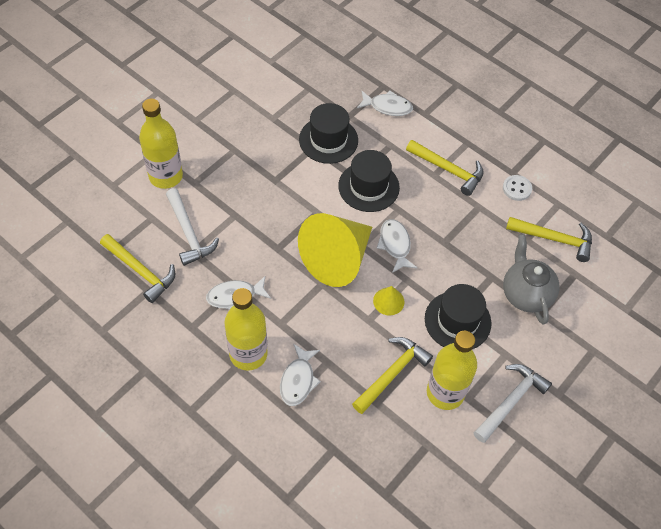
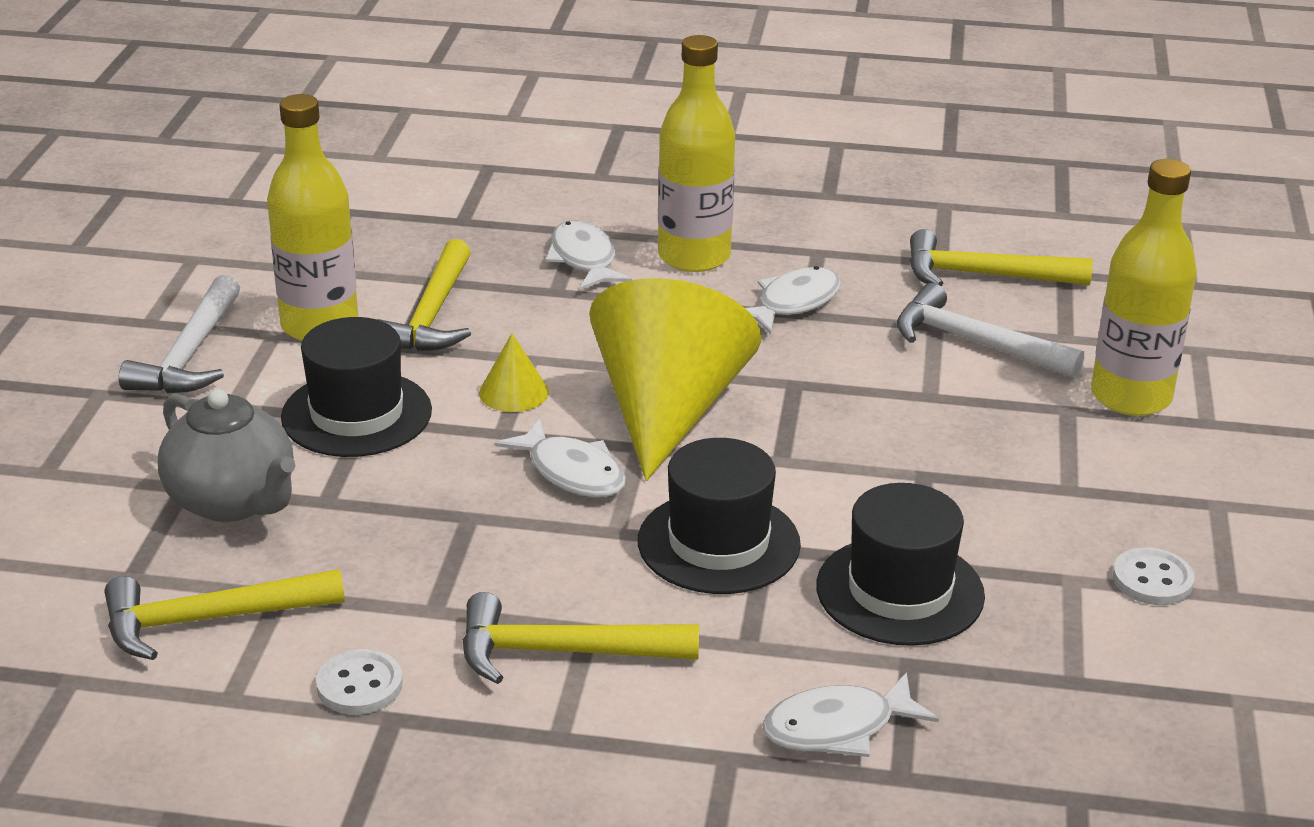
camera: 150 degrees right, 25 degrees down
(249, 105) = (1152, 580): none -> white button

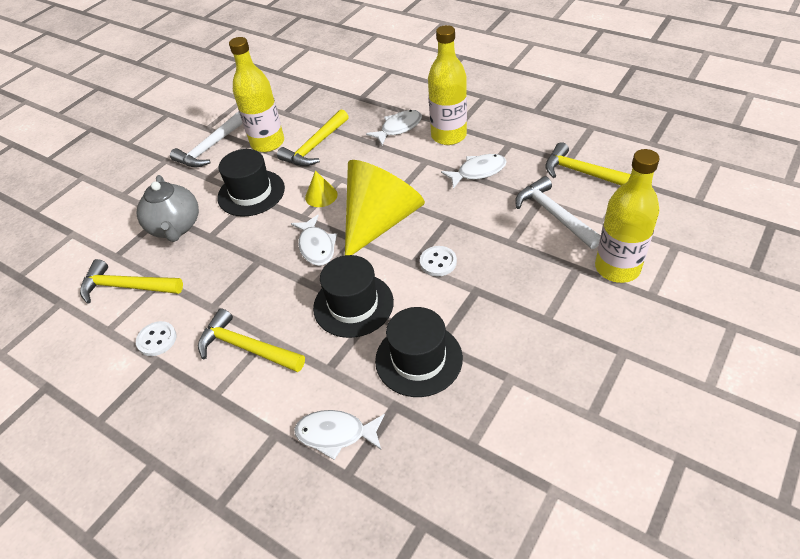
camera: 30 degrees right, 15 degrees up
(584, 259) = (398, 128): white fish -> white fish turned 45 degrees clockwise
(1152, 580) = (554, 392): white button -> white button (438, 262)

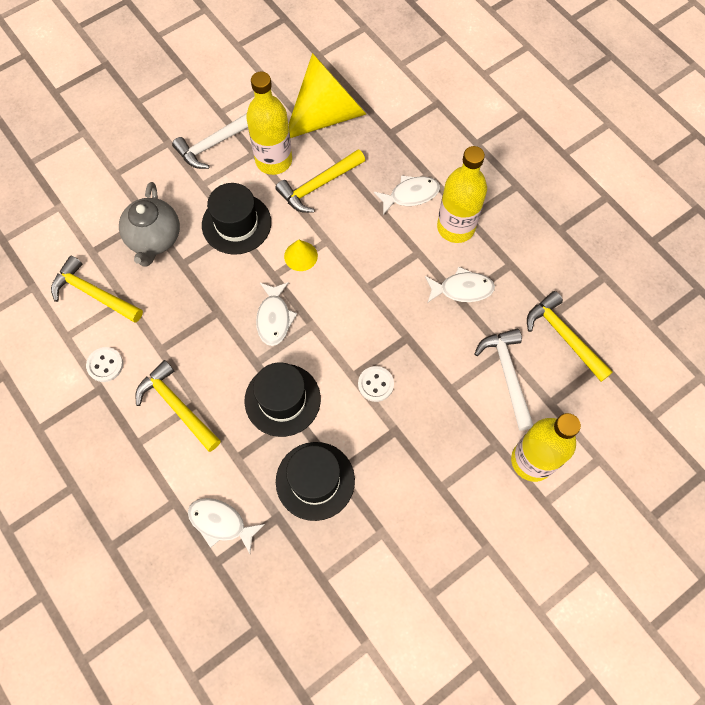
camera: 15 degrees right, 20 degrees up
(380, 221) = (343, 313): yellow cone -> yellow cone (328, 114)

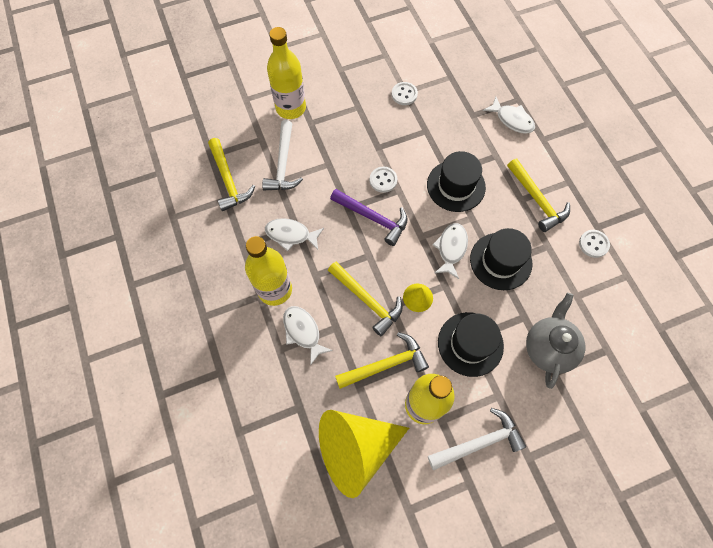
camera: 165 degrees left, 0 degrees up
(94, 294) = (604, 307): yellow hammer -> yellow hammer (367, 300)
(315, 481) = (443, 129): black hat -> black hat (500, 261)
(374, 332) = (373, 218): none -> purple hammer
(382, 526) = (404, 94): none -> white button
(410, 195) = (303, 332): white fish -> white fish turned 60 degrees clockwise

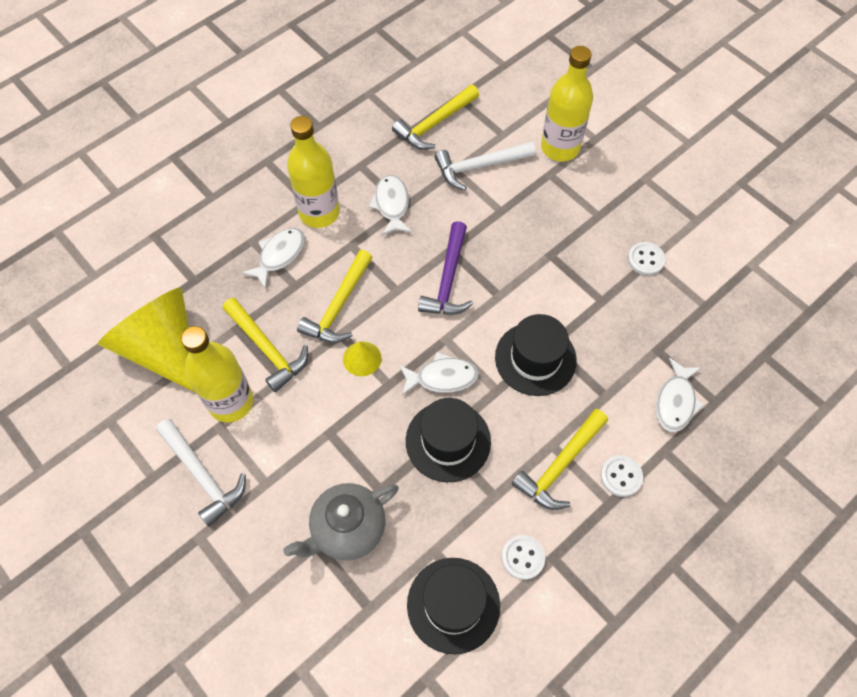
camera: 70 degrees right, 5 degrees down
(383, 180) = (505, 274): white button -> white button (621, 476)
(470, 344) = (322, 433): black hat -> black hat (453, 605)
(548, 347) = (347, 529): grey teapot -> grey teapot turned 150 degrees clockwise

